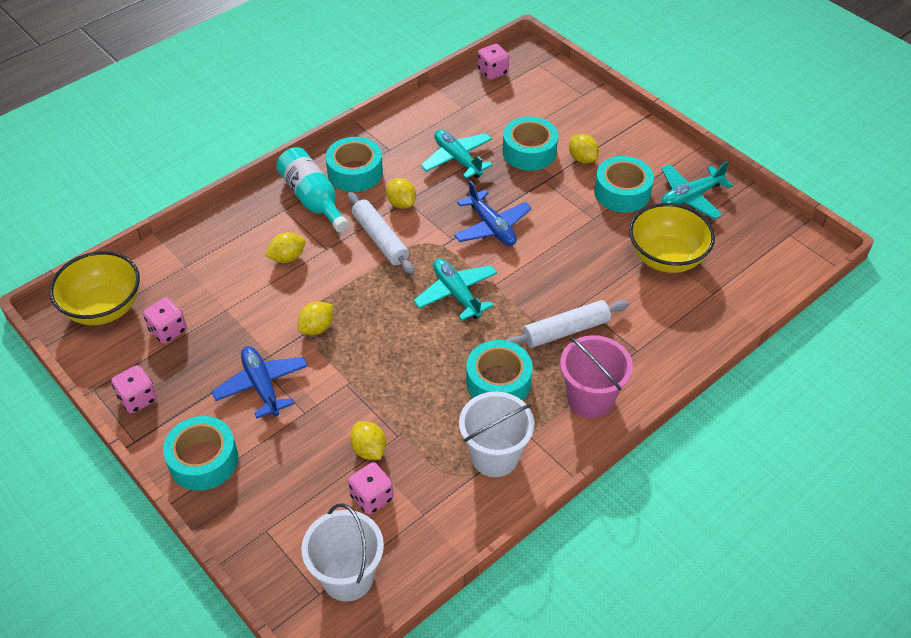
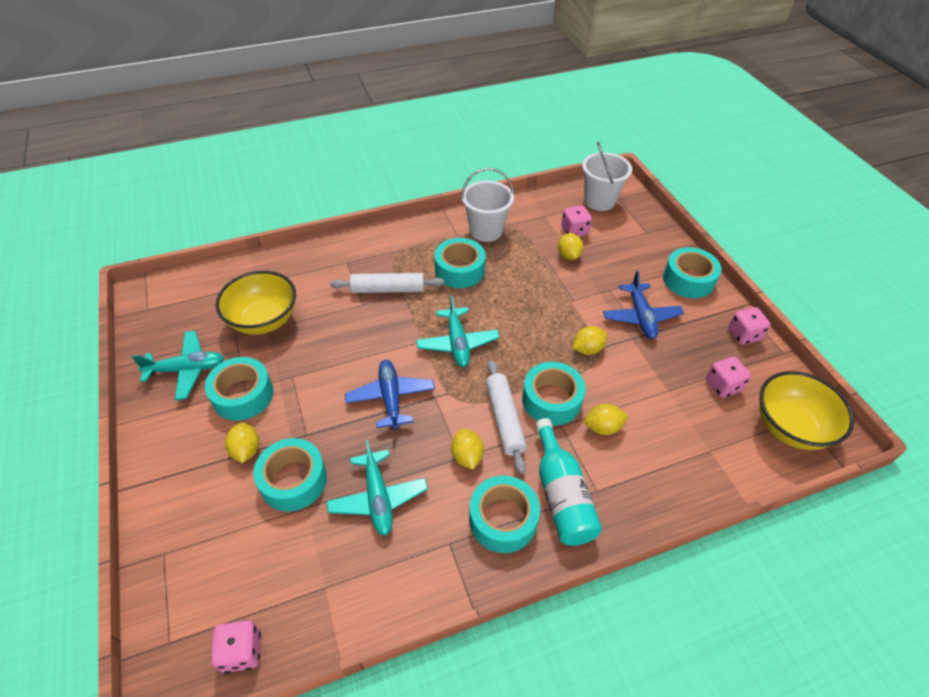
camera: 160 degrees left, 0 degrees up
(341, 267) = (551, 400): none -> turquoise tape
(590, 399) = (403, 243): pink bucket -> none

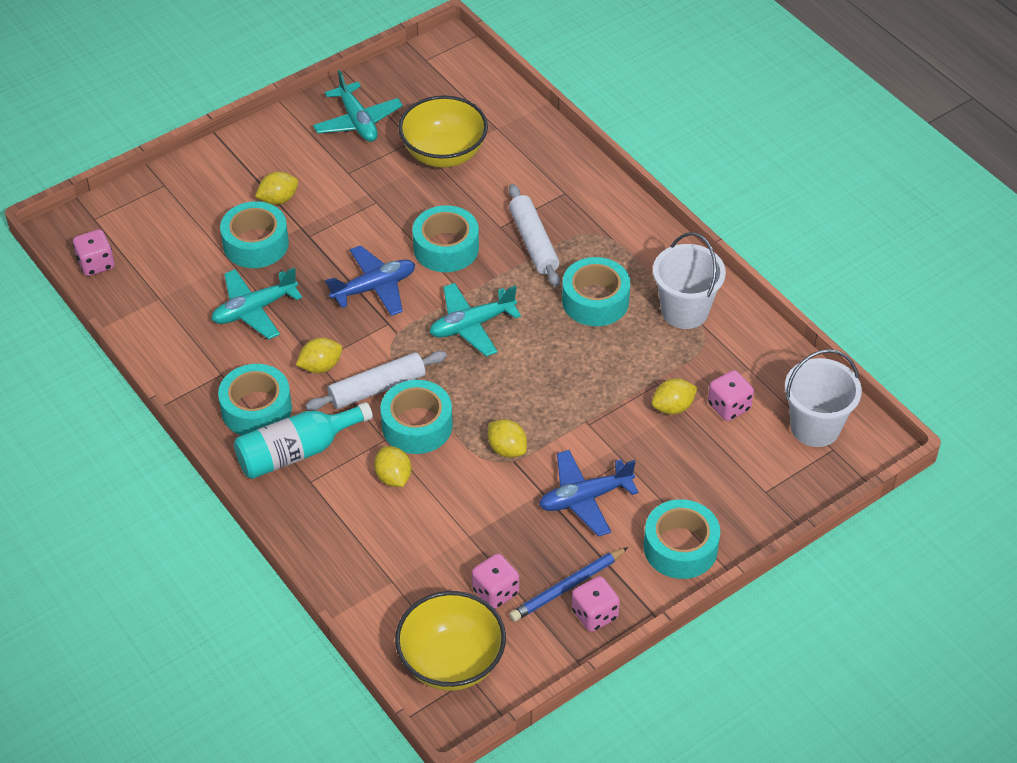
camera: 75 degrees right, 0 degrees up
(243, 395) = (340, 174): turquoise tape -> turquoise tape (446, 248)
(719, 344) = (567, 587): none -> blue pencil

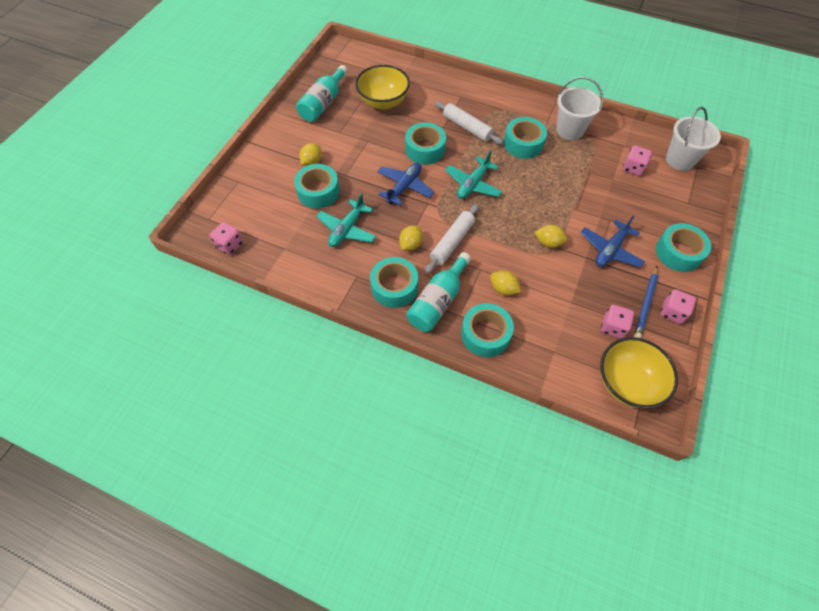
camera: 30 degrees left, 10 degrees up
(357, 121) = (323, 103): turquoise plane -> turquoise bottle
(417, 425) = (491, 253): turquoise tape -> turquoise tape (485, 334)
(673, 407) = (608, 181): yellow lemon -> none

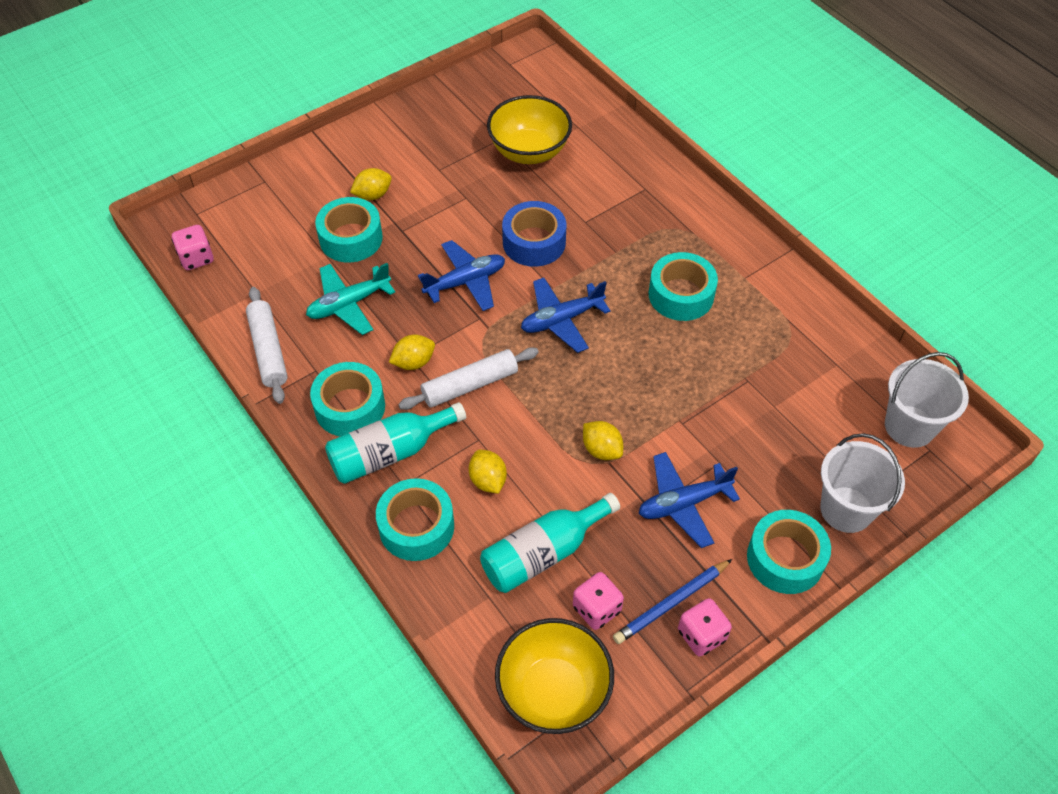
camera: 30 degrees right, 5 degrees down
(323, 103) = (447, 121): turquoise bottle -> turquoise bottle (543, 553)
(425, 149) = (534, 242): turquoise tape -> blue tape
(467, 127) = (618, 237): white rolling pin -> white rolling pin (268, 350)
(473, 184) = (561, 320): turquoise plane -> blue plane
(569, 130) = (769, 305): white bucket -> white bucket (846, 509)
(633, 168) = (821, 404): pink dice -> none

